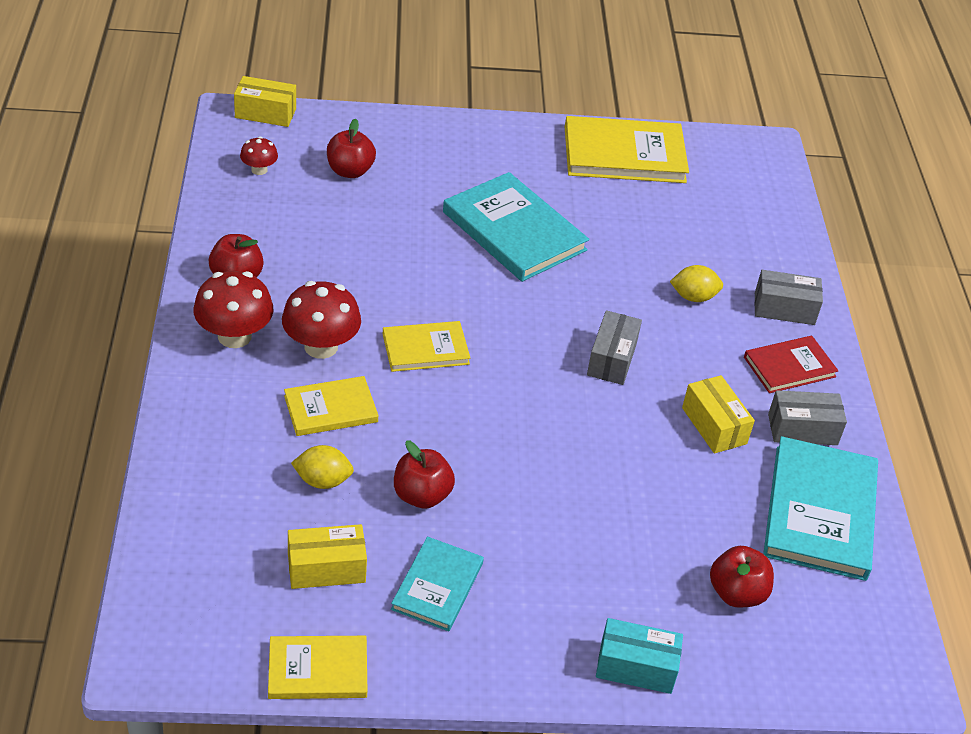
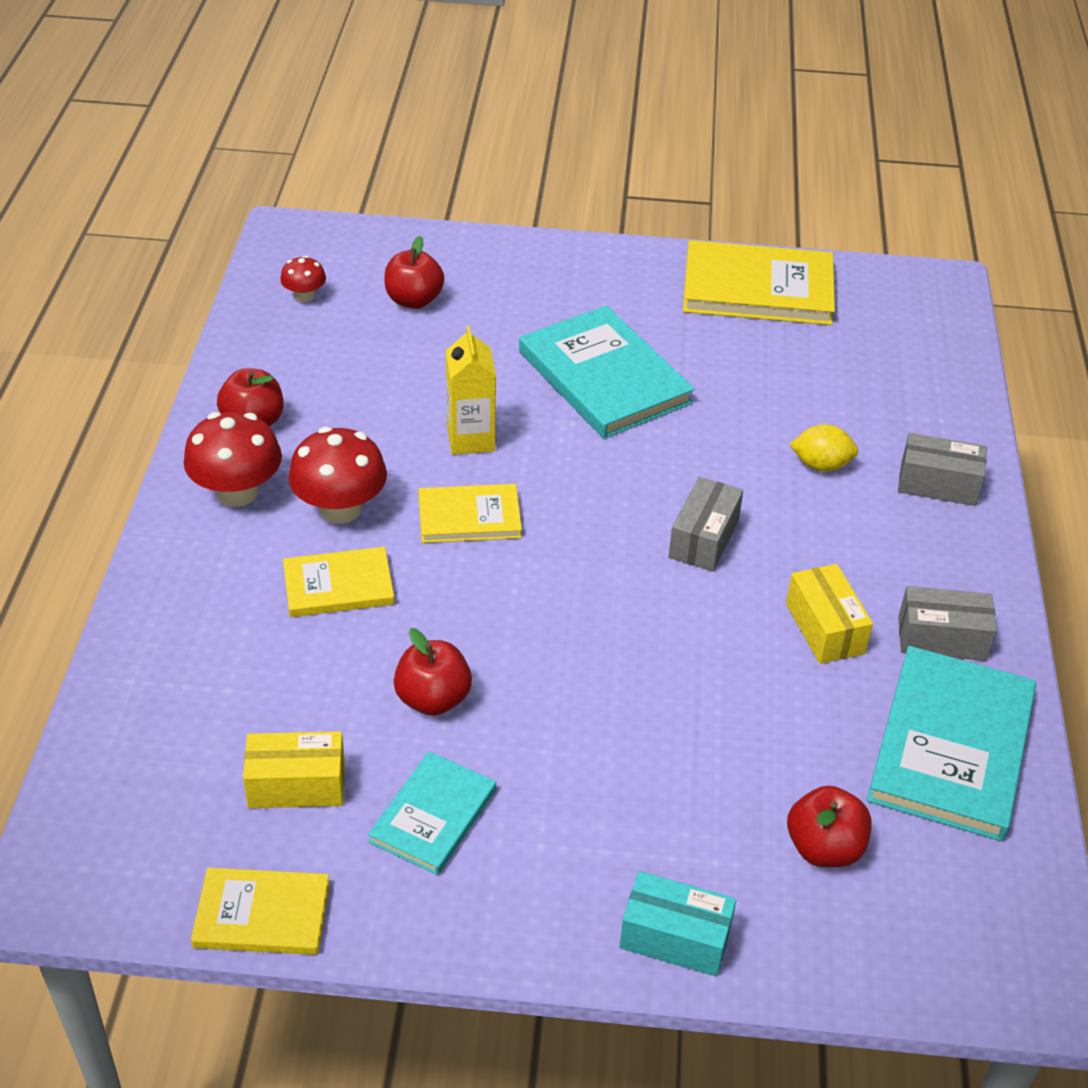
camera: 10 degrees right, 0 degrees up
(265, 113) = (324, 231): yellow box -> none
(322, 481) = (312, 674): yellow lemon -> none
(416, 285) = (471, 439): none -> yellow carton
(789, 367) = (935, 558): red book -> none

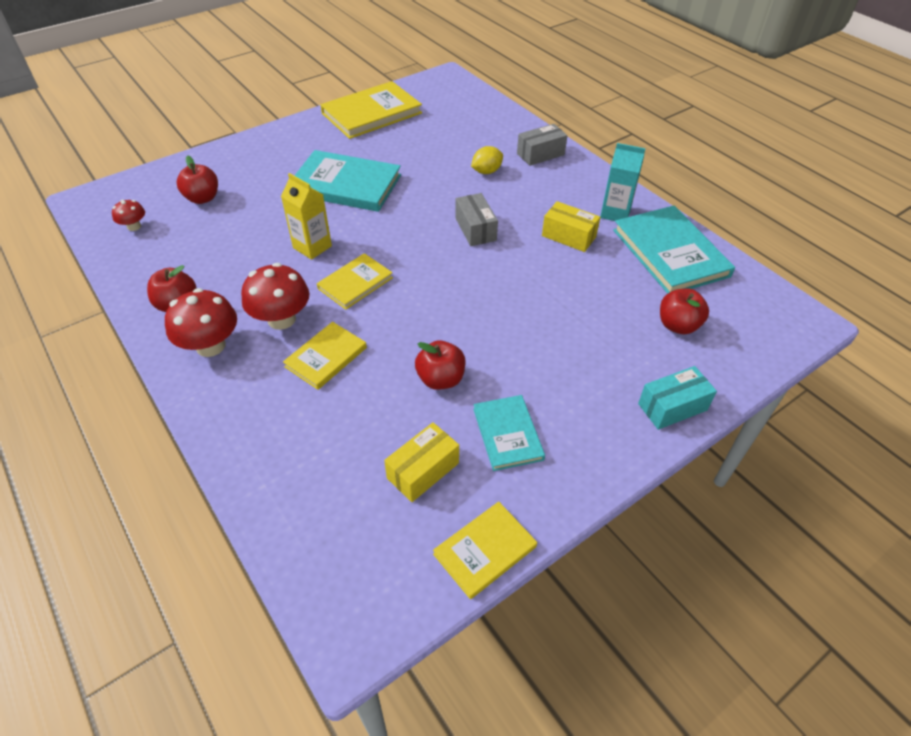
camera: 40 degrees left, 5 degrees up
(942, 638) = (615, 213): grey box -> turquoise carton

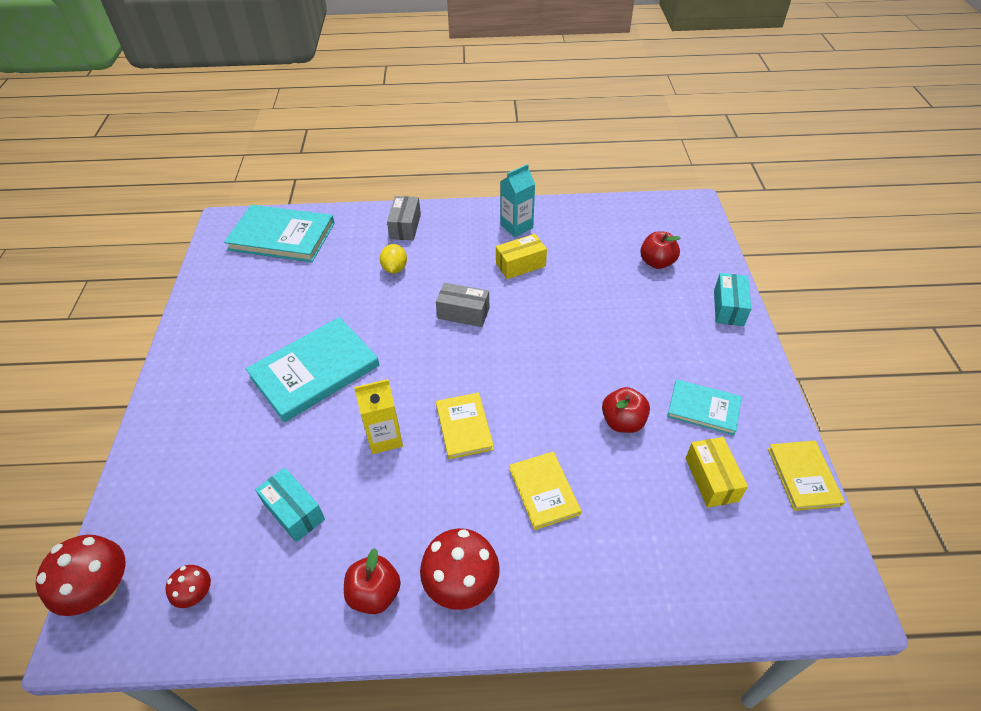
camera: 55 degrees left, 0 degrees up
(203, 198) = (212, 503): red apple -> none
(219, 236) = (294, 511): none -> turquoise box
(281, 319) = (468, 506): red mushroom -> red mushroom (101, 589)
(372, 113) = (221, 301): yellow book -> none
(670, 253) = (583, 225): turquoise book -> turquoise book (282, 236)

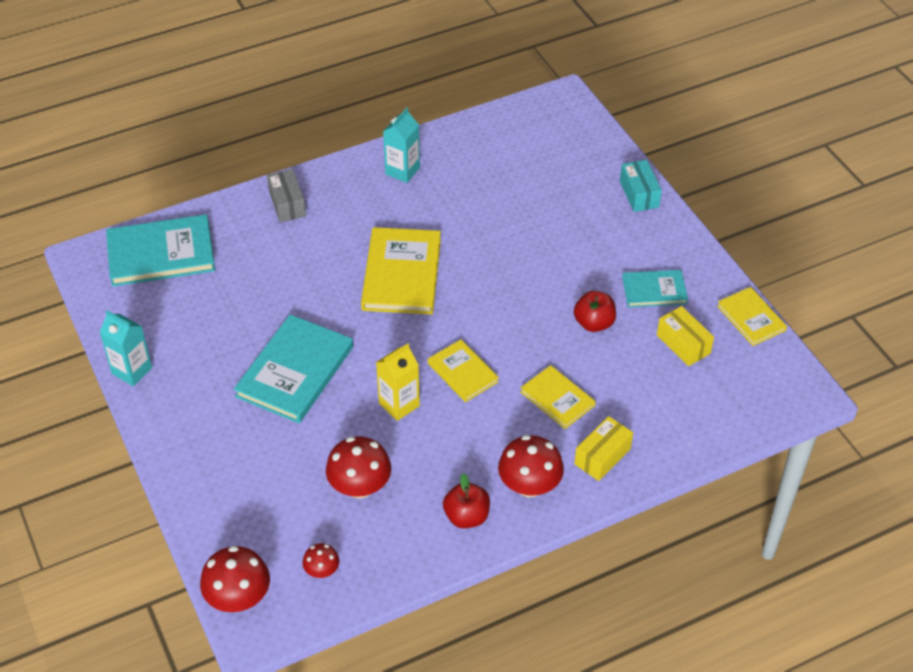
camera: 25 degrees left, 0 degrees up
(188, 323) = (132, 371): none -> turquoise carton
(294, 511) = (360, 486): turquoise box -> red mushroom
(395, 268) = (306, 251): yellow lemon -> none
(463, 313) = (402, 274): grey box -> yellow book
(520, 265) = (429, 210): yellow box -> yellow box (602, 456)
(657, 262) = (556, 169): red apple -> none

